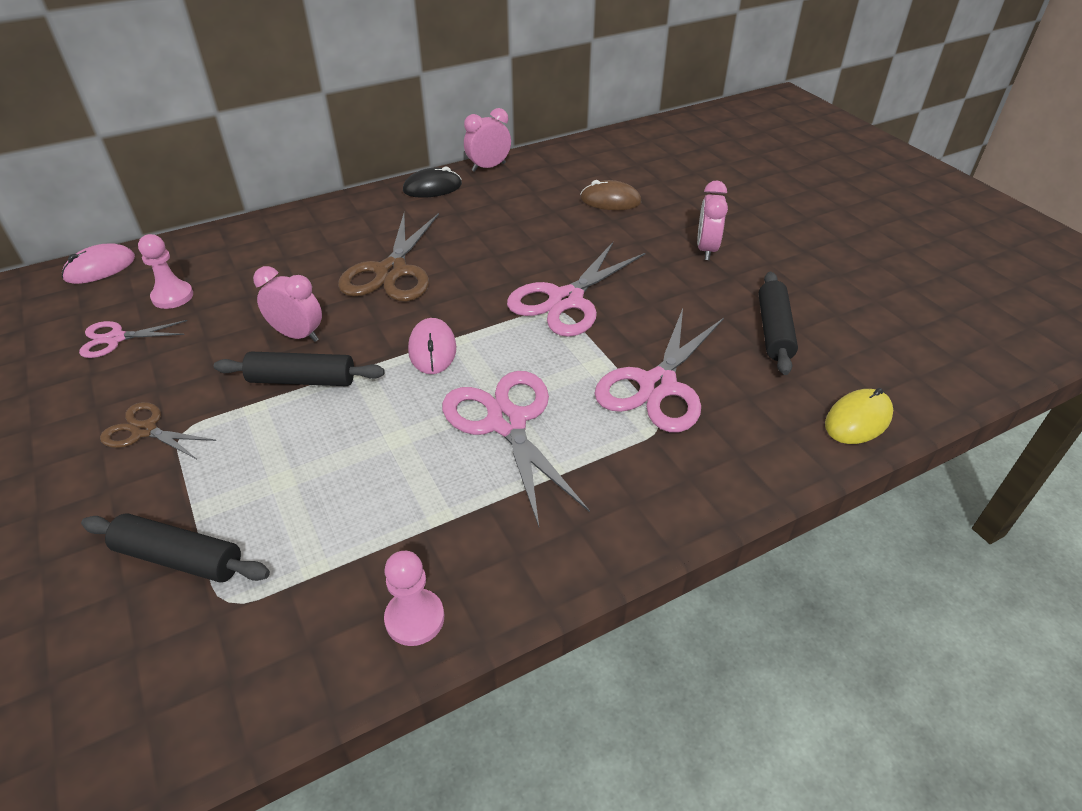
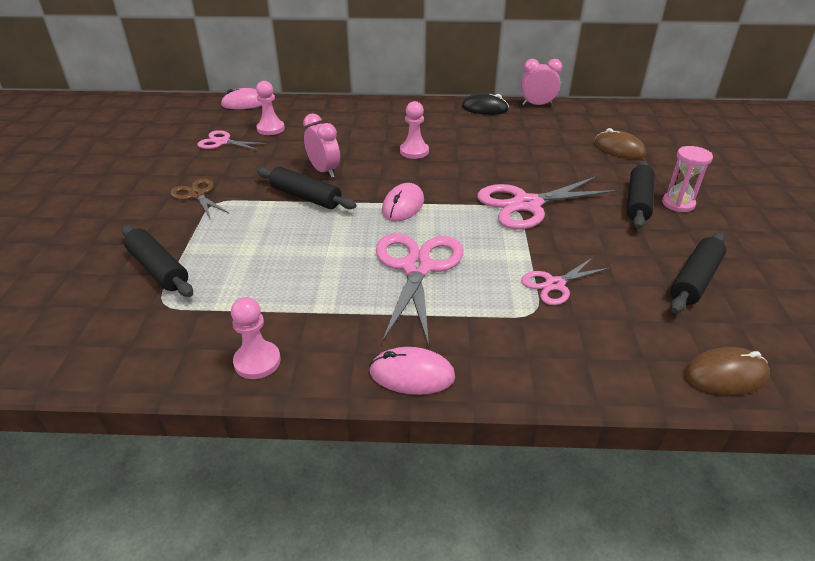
camera: 30 degrees right, 5 degrees down
(391, 272) = (414, 151): brown scissors -> pink pawn
(594, 551) = (412, 374): none -> pink mouse
(657, 385) = (555, 284): pink scissors -> pink scissors, size x0.56
(669, 260) = (638, 202): none -> black rolling pin
(706, 249) = (678, 204): pink clock -> pink hourglass
(858, 420) = (725, 375): yellow mouse -> brown mouse

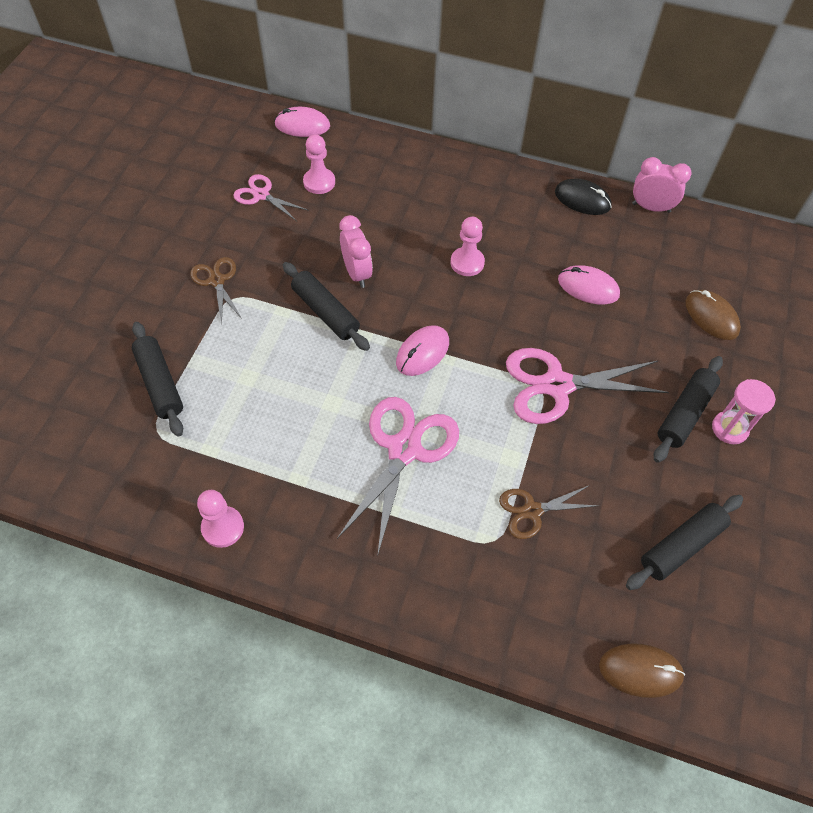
camera: 15 degrees right, 20 degrees up
(412, 374) = (351, 582): pink mouse -> pink mouse (588, 287)
(555, 284) = (532, 511): pink scissors -> brown scissors

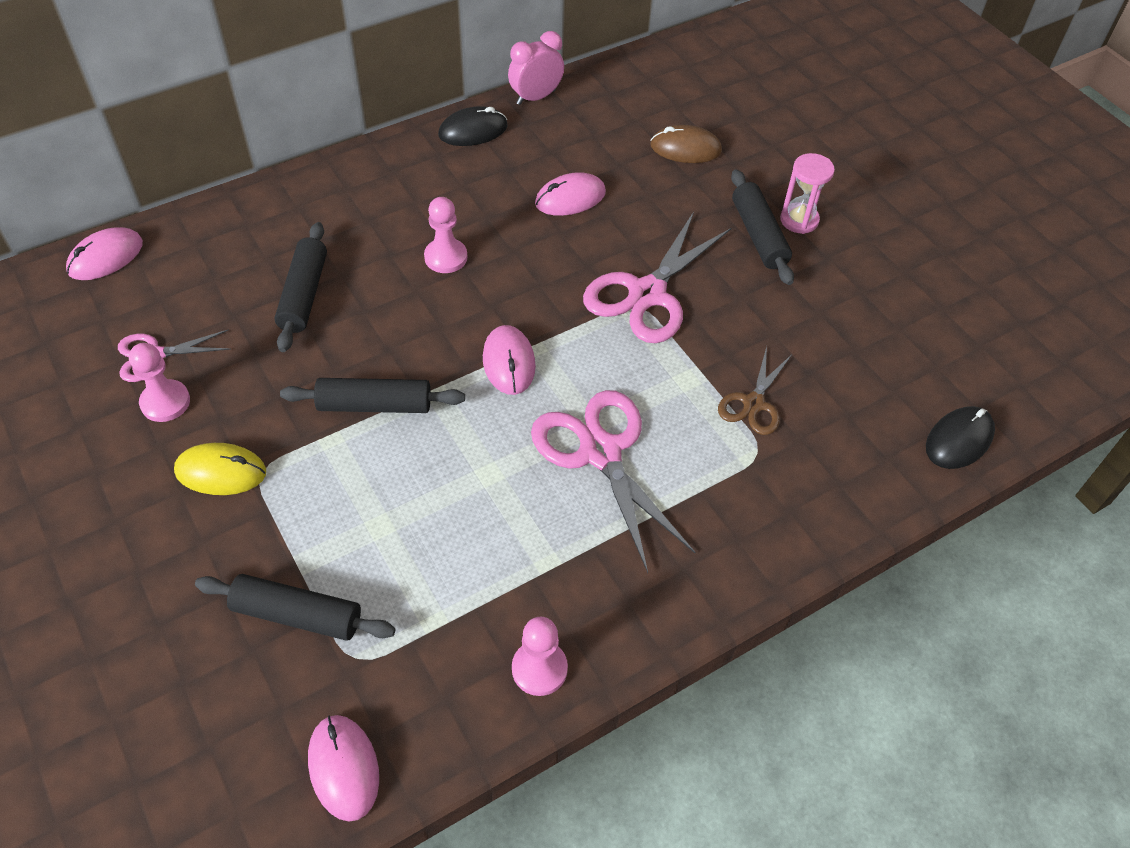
camera: 50 degrees left, 5 degrees down
(87, 476) = (343, 768): none -> pink mouse
(217, 281) = (221, 472): brown scissors -> yellow mouse
(319, 182) = (202, 296): pink pawn -> pink pawn (165, 402)
(357, 273) = (357, 347): pink clock -> none
(640, 670) = (959, 440): brown mouse -> black mouse
(681, 545) = (874, 330): black rolling pin -> black rolling pin (303, 294)

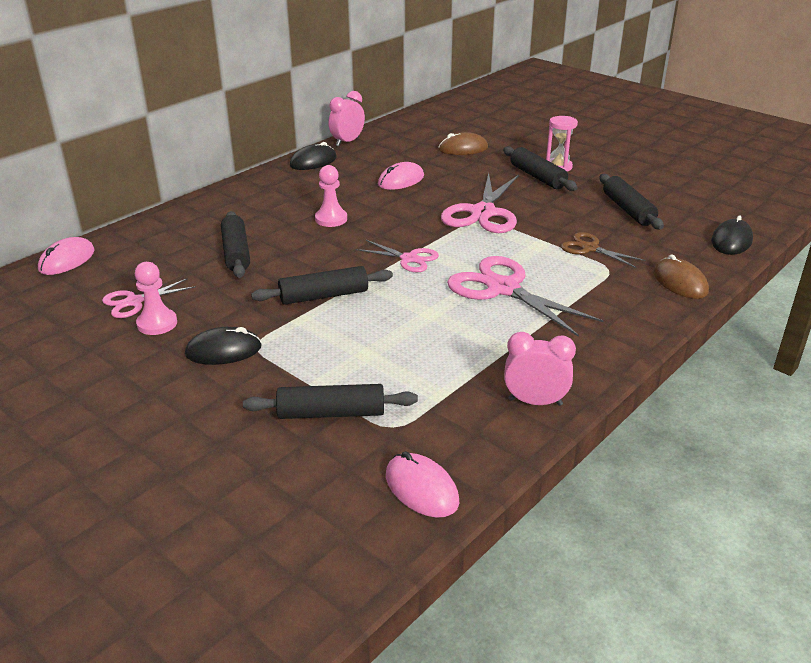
camera: 15 degrees left, 20 degrees down
(221, 472) = (223, 350): yellow mouse -> black mouse
(509, 362) = (409, 259): pink mouse -> pink scissors
(539, 669) = (535, 402): pink pawn -> pink clock
(753, 403) = (589, 248): brown scissors -> brown scissors turned 120 degrees clockwise
(839, 504) = (680, 282): none -> brown mouse
(848, 337) = (628, 210): none -> black rolling pin

